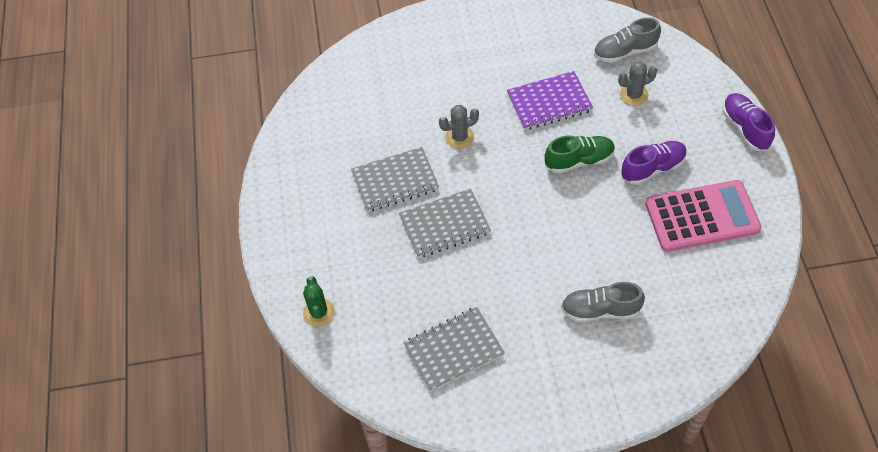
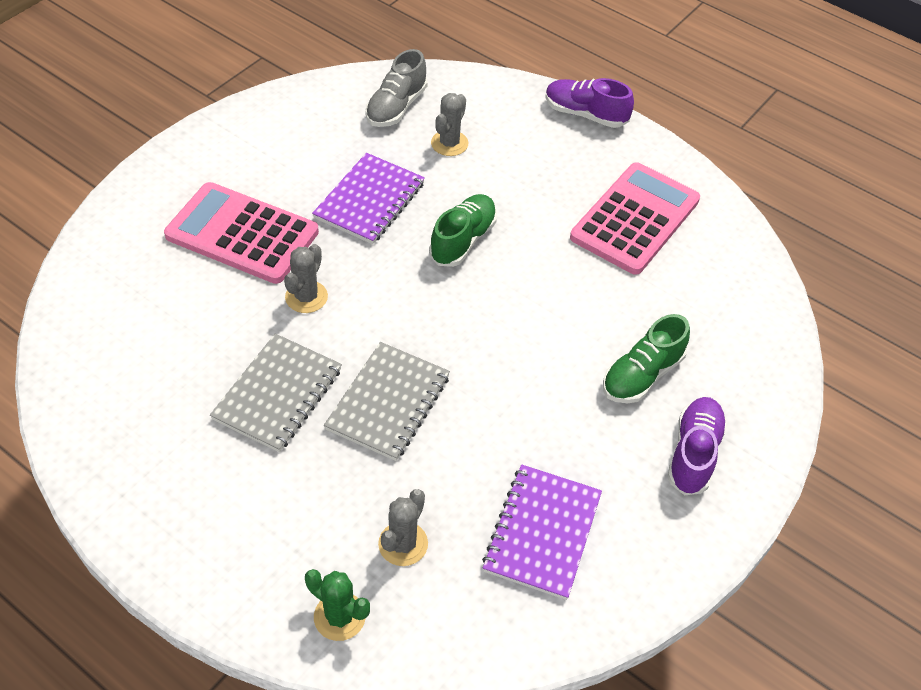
camera: 50 degrees left, 5 degrees down
(380, 301) = (403, 544): none -> grey cactus
(454, 350) = (542, 533): grey notebook -> purple notebook
(461, 79) = (242, 234): none -> pink calculator
(600, 310) = (642, 375): grey shoe -> green shoe
(652, 168) = (542, 203): purple shoe -> purple shoe (693, 453)

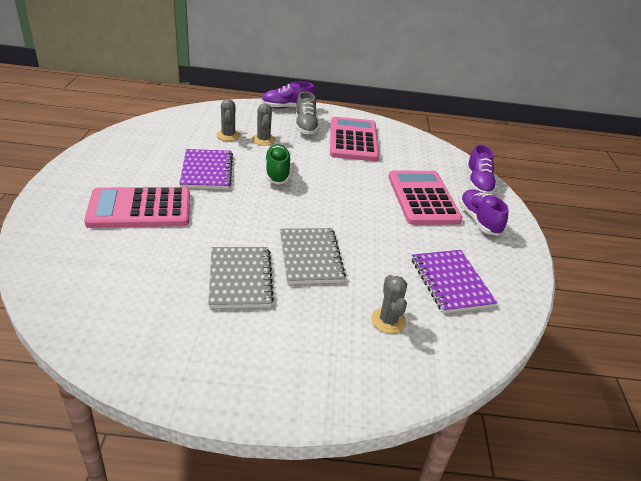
camera: 35 degrees left, 15 degrees down
(306, 297) = (211, 225): grey cactus -> grey cactus (263, 140)
(339, 616) = (391, 375): green cactus -> none
(396, 107) = (182, 128): grey shoe -> grey shoe (305, 126)
(642, 375) = (423, 198): green shoe -> pink calculator
(766, 386) = (478, 183): none -> purple shoe

